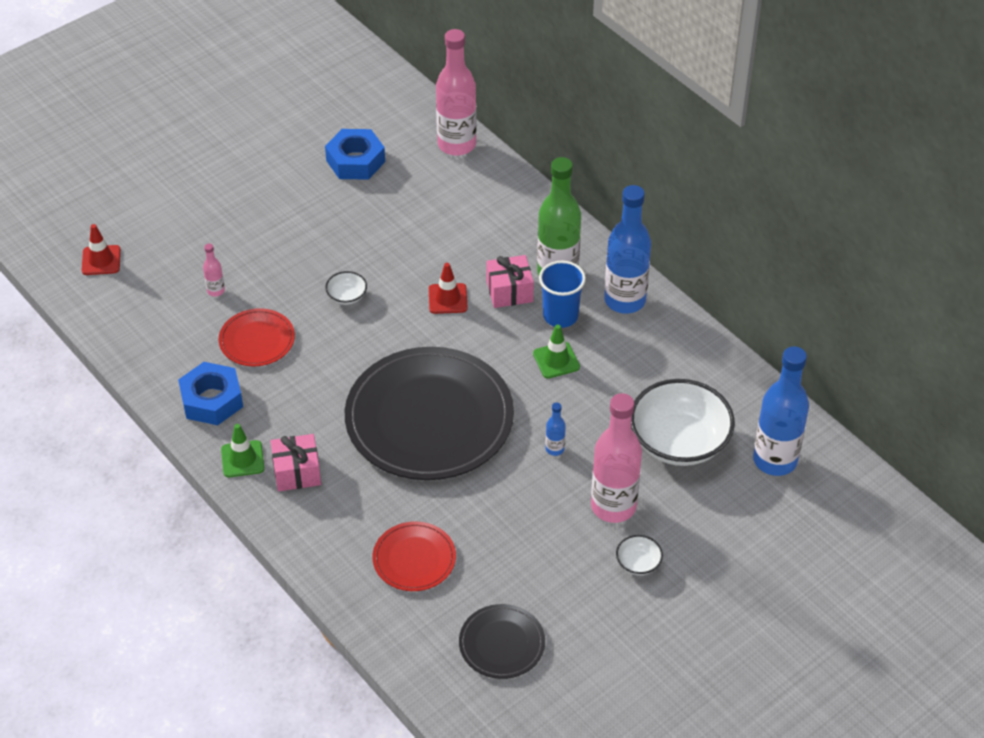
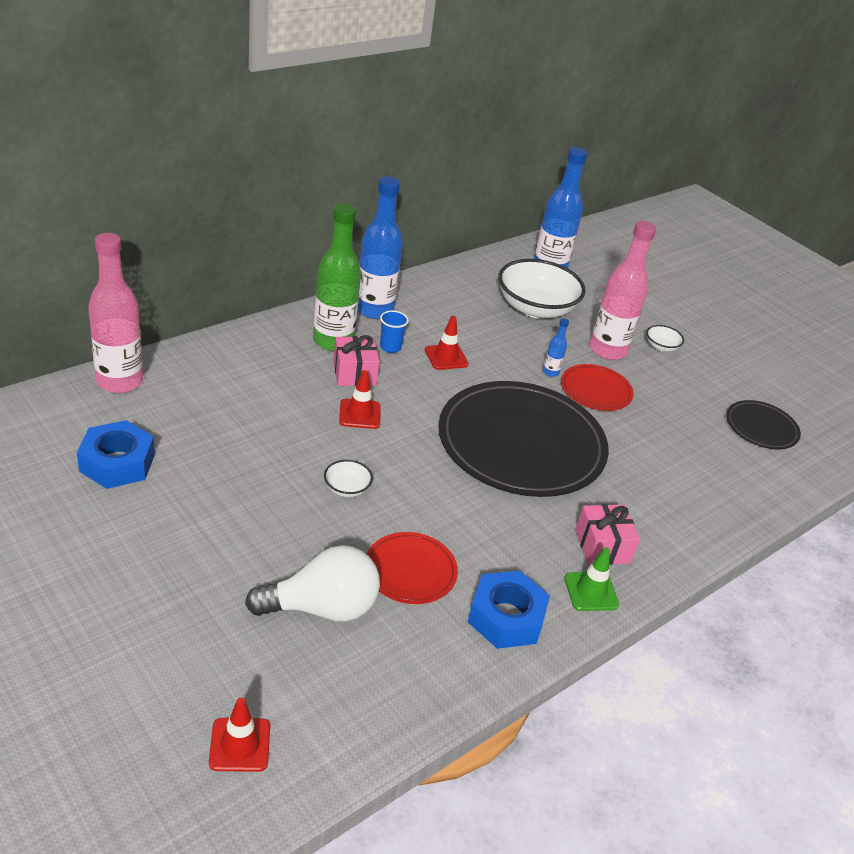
camera: 95 degrees left, 10 degrees down
(216, 291) = (322, 608): pink bottle -> white light bulb
(414, 559) = (690, 470): red plate -> red plate (596, 390)
(556, 360) = (446, 357): green traffic cone -> red traffic cone
(560, 316) = (390, 347): blue cup -> blue cup, size x0.63

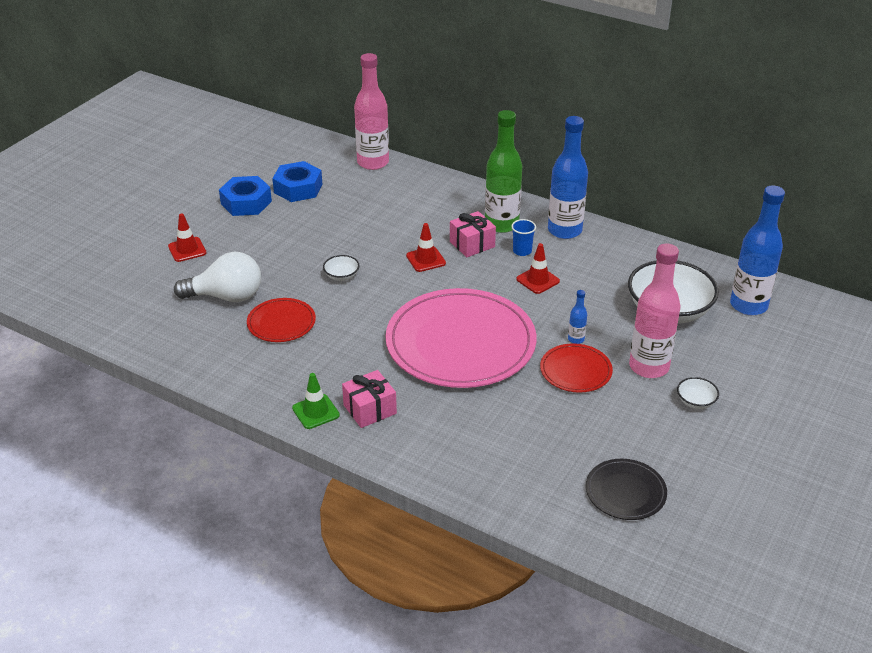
camera: 75 degrees right, 0 degrees up
(240, 745) = (112, 298): red traffic cone -> red traffic cone (187, 250)
(322, 608) = (226, 296): white light bulb -> white light bulb turned 60 degrees counterclockwise
(506, 617) = (264, 375): blue nut -> blue nut (246, 202)
(521, 443) = (460, 343): black plate -> pink plate

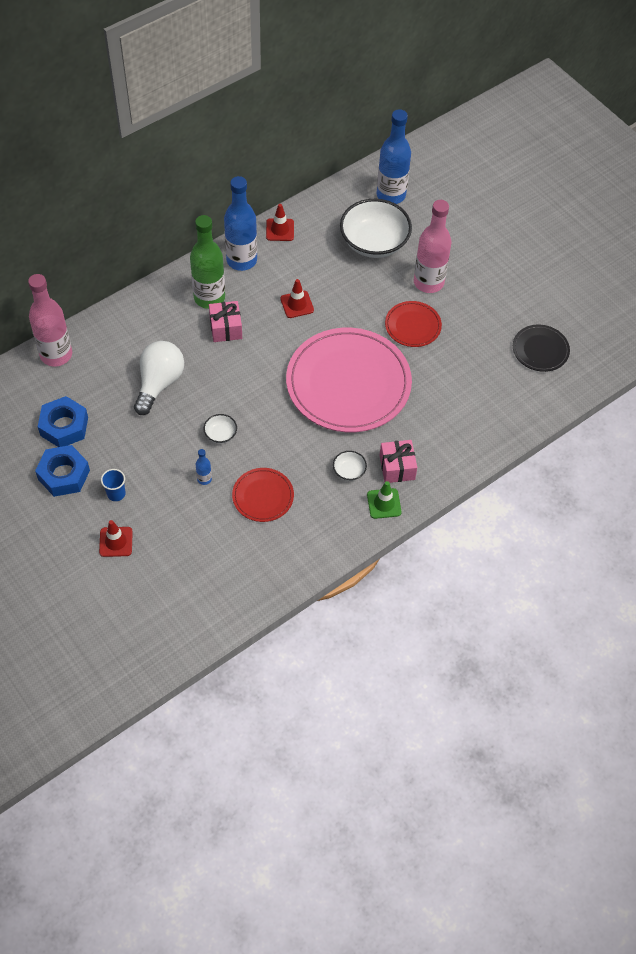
camera: 70 degrees left, 20 degrees up
(226, 296) = (205, 527): white light bulb -> white light bulb (159, 383)
(426, 259) = (230, 367): red traffic cone -> red traffic cone (280, 230)
(522, 251) = (253, 299): blue cup -> blue cup (116, 493)
(576, 339) = (379, 311): blue bottle -> blue bottle (204, 479)
(695, 401) = (474, 273): white bowl -> white bowl (349, 471)

